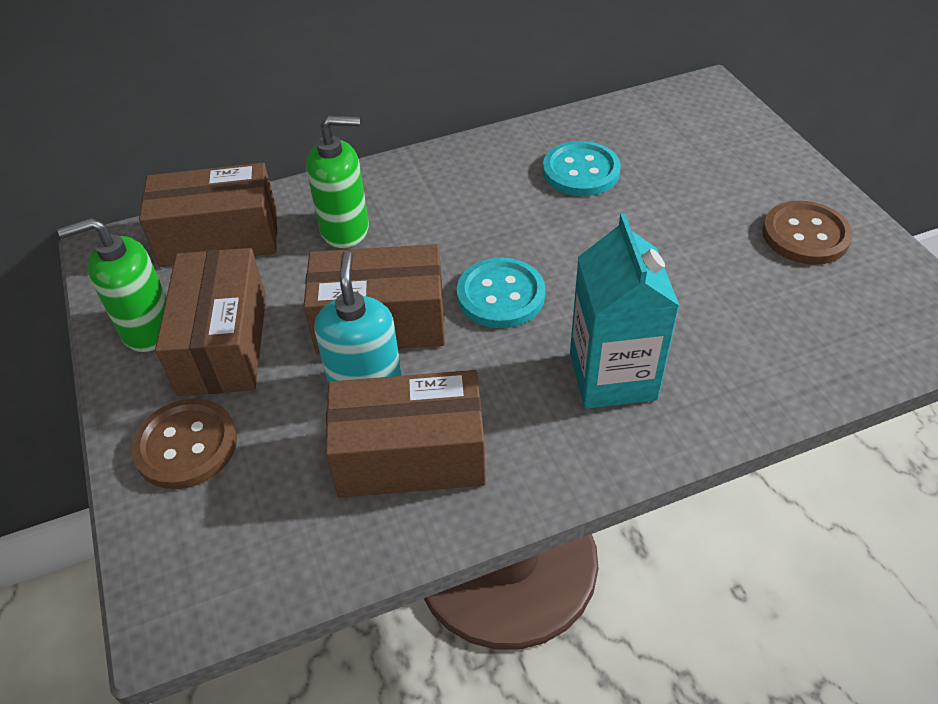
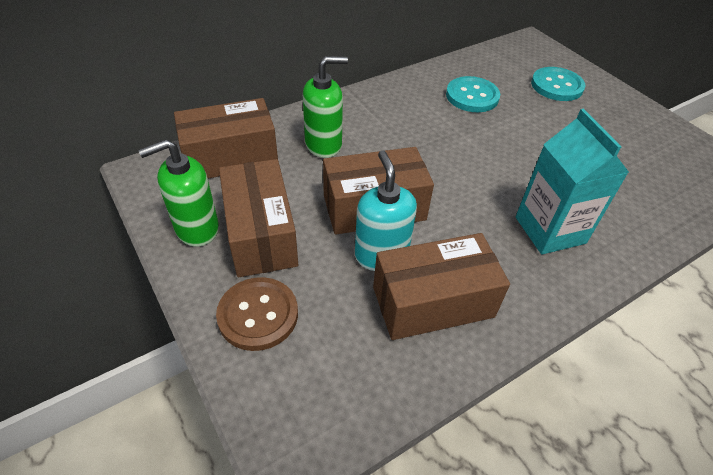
camera: 15 degrees left, 0 degrees up
(500, 295) = (452, 182): turquoise button -> turquoise button (557, 86)
(805, 235) = (631, 128): brown button -> none

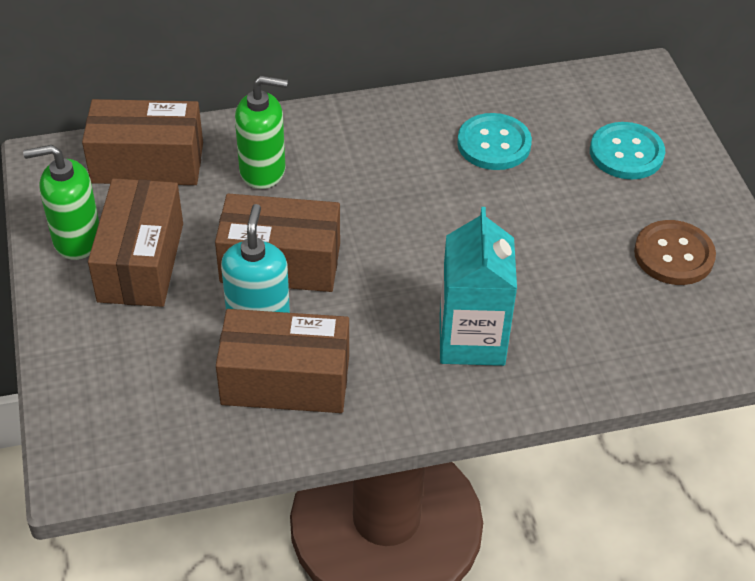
camera: 20 degrees right, 0 degrees up
(258, 315) = (101, 345): brown button -> brown button (674, 255)

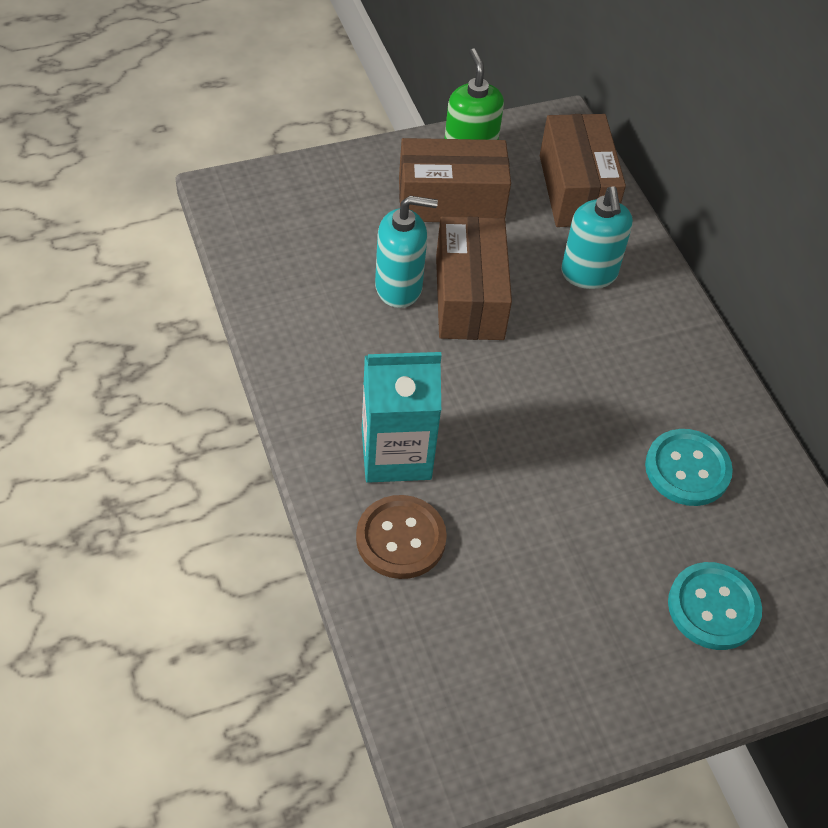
camera: 80 degrees right, 5 degrees up
(263, 171) = (589, 274): green soap dispenser -> turquoise soap dispenser
(285, 380) = (328, 313): brown box -> none
(674, 255) = (553, 652): brown button -> brown button (401, 538)

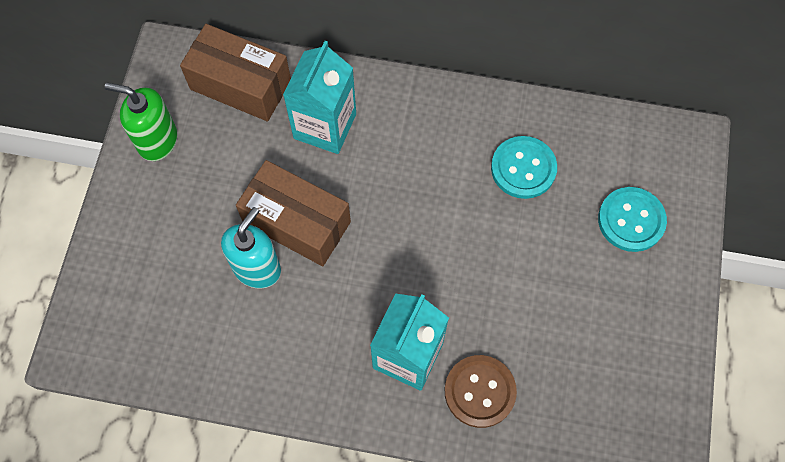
camera: 55 degrees left, 15 degrees up
(451, 201) = (195, 181): brown box -> none
(589, 274) = (325, 126): turquoise soap dispenser -> turquoise carton

